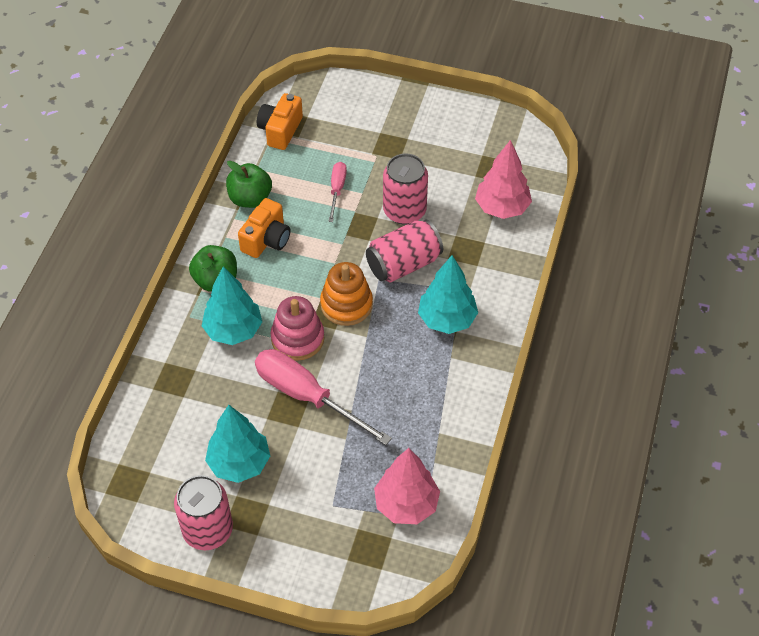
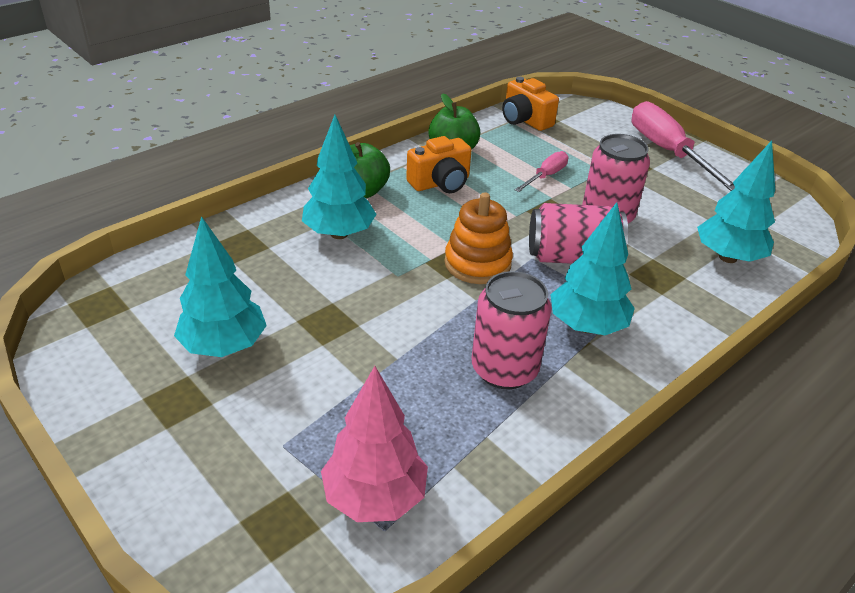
camera: 30 degrees right, 15 degrees down
(208, 530) = (120, 392): pink can -> pink can (504, 369)
(280, 130) = (525, 120): orange camera -> orange camera turned 90 degrees counterclockwise
(297, 338) = (398, 268): pink stacking toy -> none
(307, 396) = (359, 321): pink screwdriver -> pink screwdriver (668, 152)
(502, 208) = (728, 257): pink tree -> turquoise tree

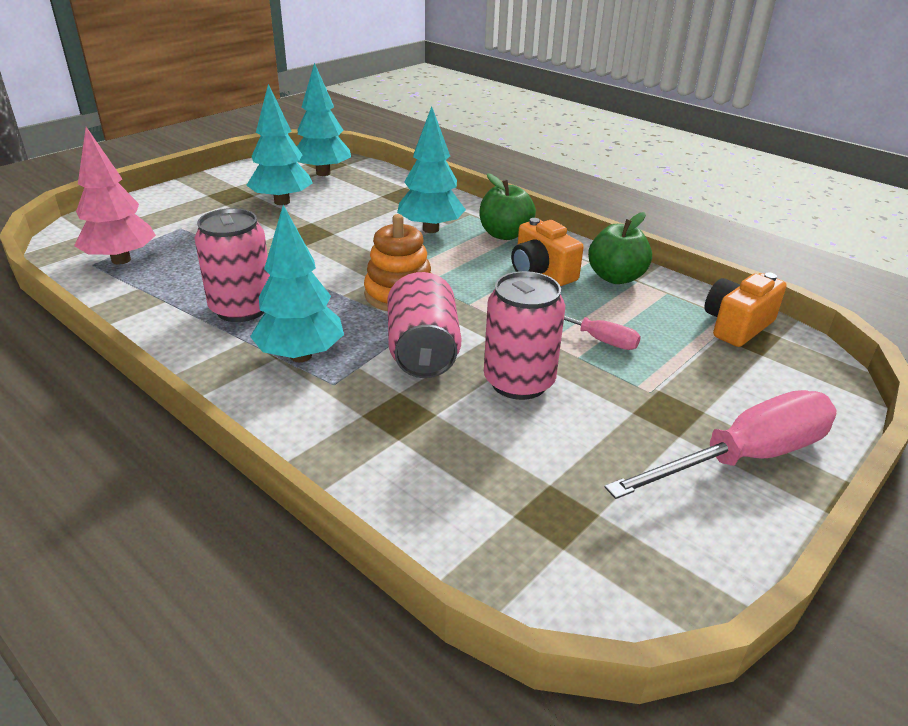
camera: 85 degrees right, 5 degrees down
(728, 257) = (453, 487): turquoise tree -> turquoise tree (323, 173)

